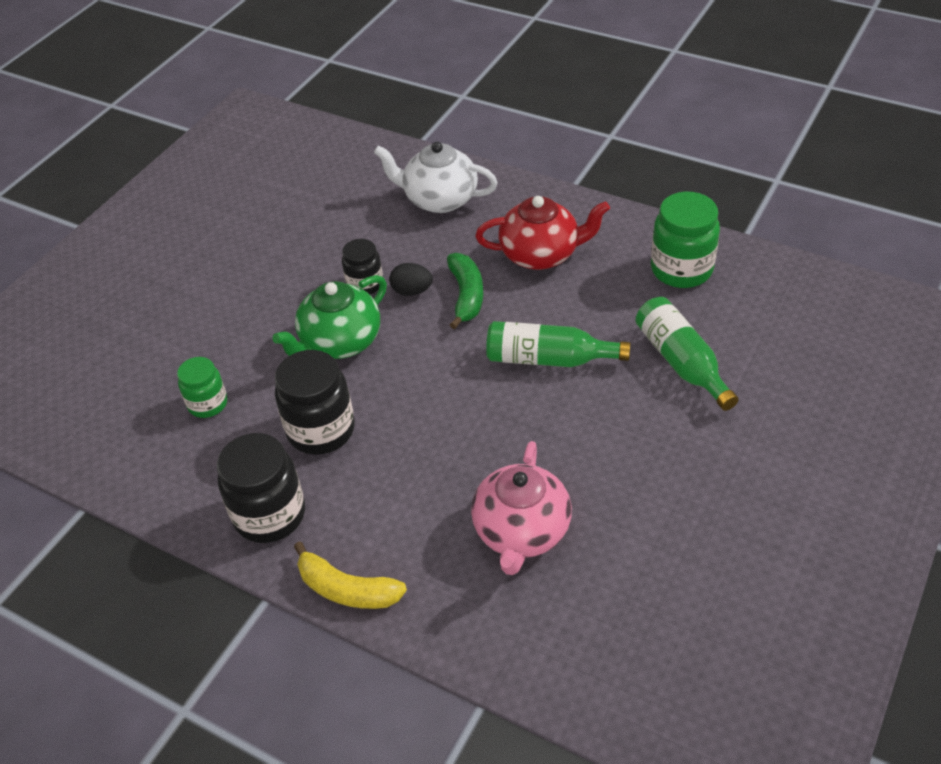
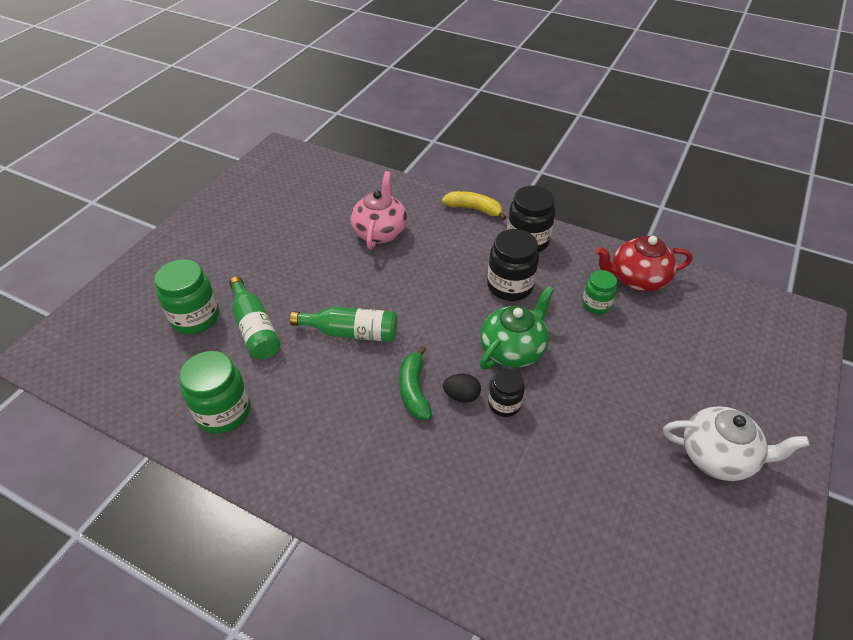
camera: 175 degrees right, 0 degrees up
(439, 199) = (445, 514): white teapot -> white teapot (718, 456)
(541, 254) = (345, 433): red teapot -> red teapot (637, 279)
(771, 374) = (195, 318): none -> green jar

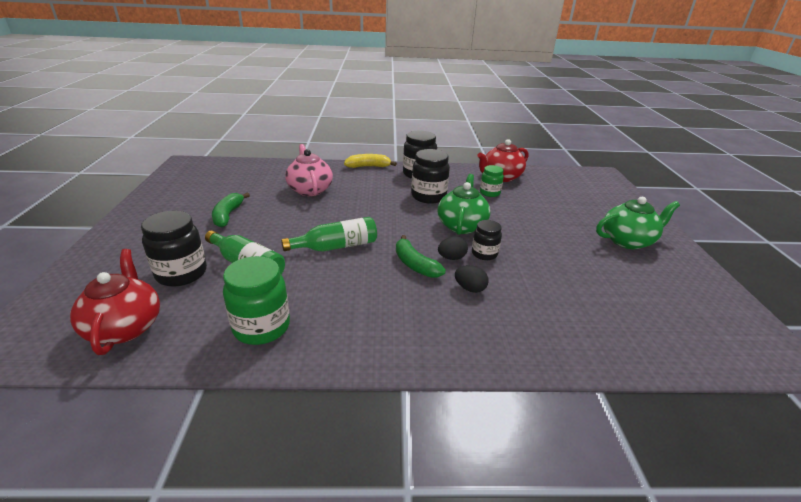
camera: 30 degrees left, 15 degrees down
(125, 366) = (125, 327): none -> red teapot
(195, 318) = (181, 273): green jar -> black jar
(276, 248) = (228, 215): none -> green banana
(447, 448) = (470, 288): none -> black egg
(718, 456) = (628, 241): white teapot -> green teapot

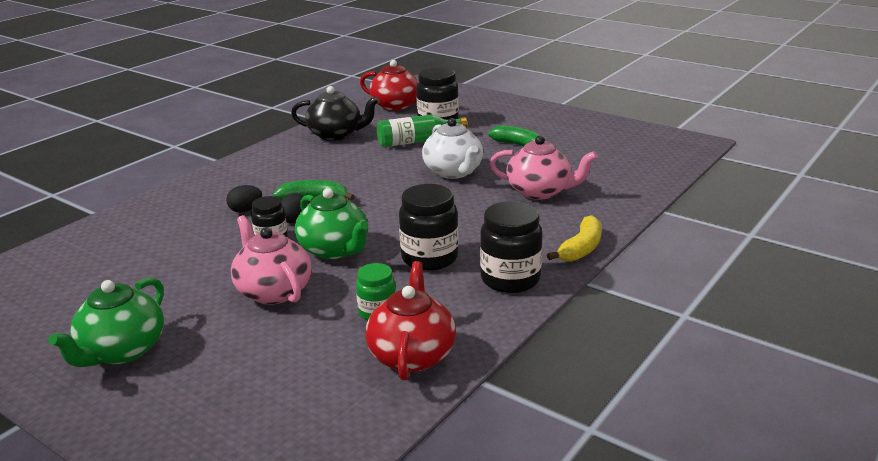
camera: 130 degrees right, 5 degrees down
(261, 327) = (336, 135): green jar -> black teapot
(305, 226) = (453, 172): none -> white teapot
(336, 246) = (395, 176): green bottle -> none
(522, 225) = (273, 291): none -> pink teapot

